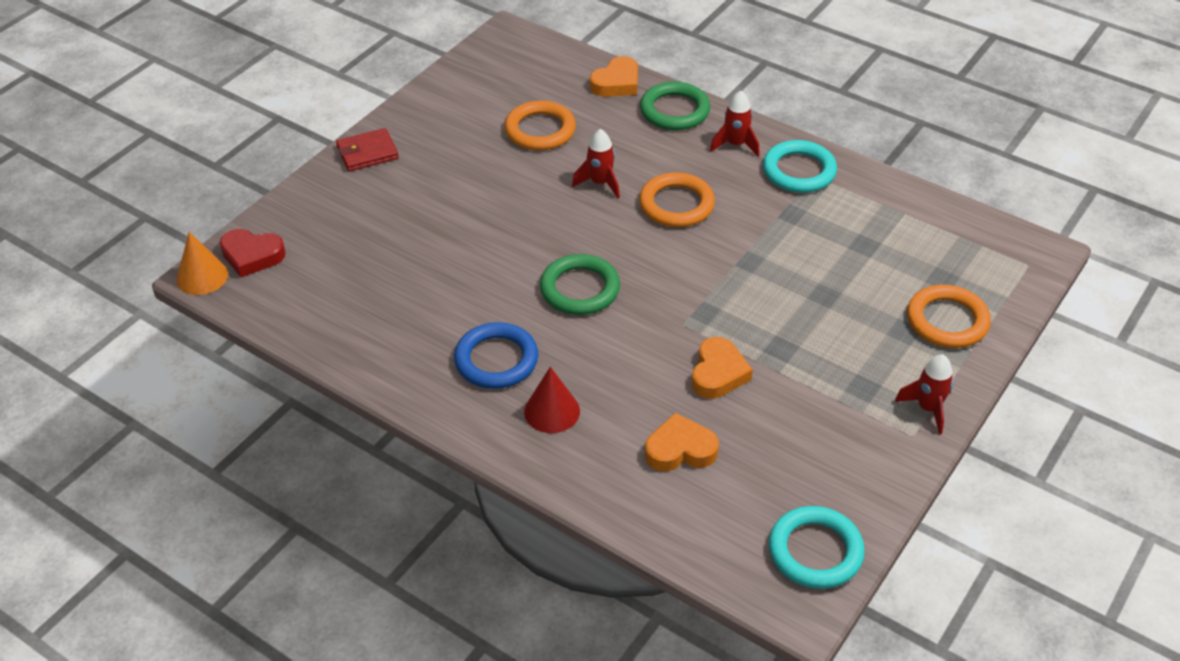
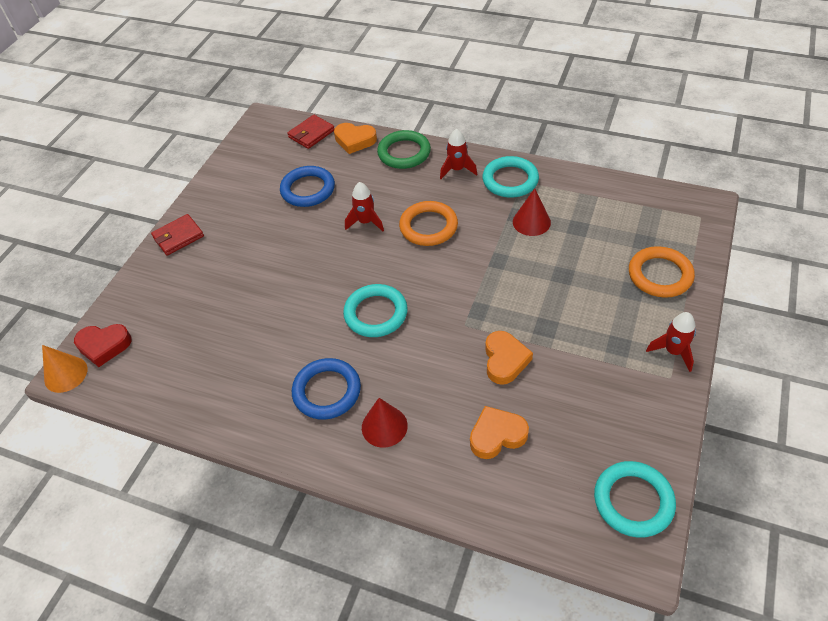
camera: 10 degrees left, 5 degrees up
(540, 130) = (308, 189): orange ring -> blue ring
(564, 64) = (311, 134): none -> red wallet
(580, 289) = (376, 313): green ring -> turquoise ring
(616, 83) = (355, 140): orange heart -> orange heart turned 75 degrees clockwise
(808, 226) = (531, 222): none -> red cone

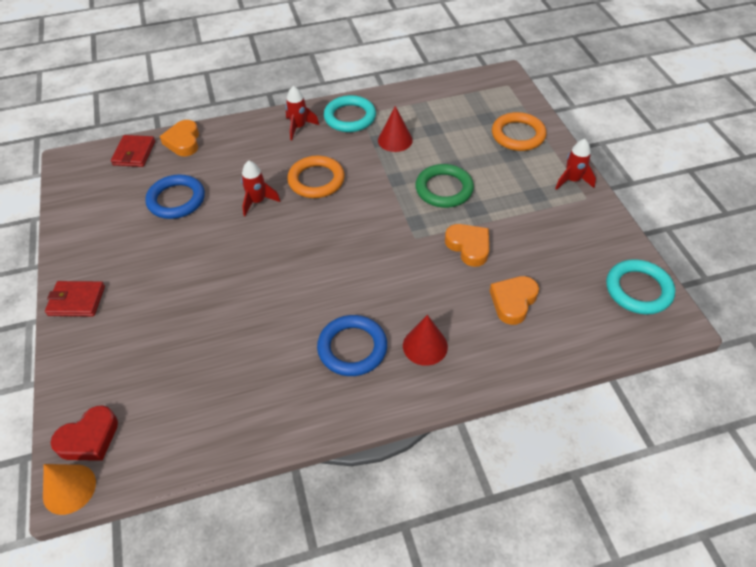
camera: 40 degrees left, 0 degrees up
(178, 237) = (76, 301): red wallet -> red wallet turned 75 degrees clockwise
(355, 140) = (183, 142): orange heart -> orange heart turned 105 degrees clockwise
(376, 313) = (335, 267): turquoise ring -> none
(404, 153) = (239, 133): green ring -> green ring (444, 189)

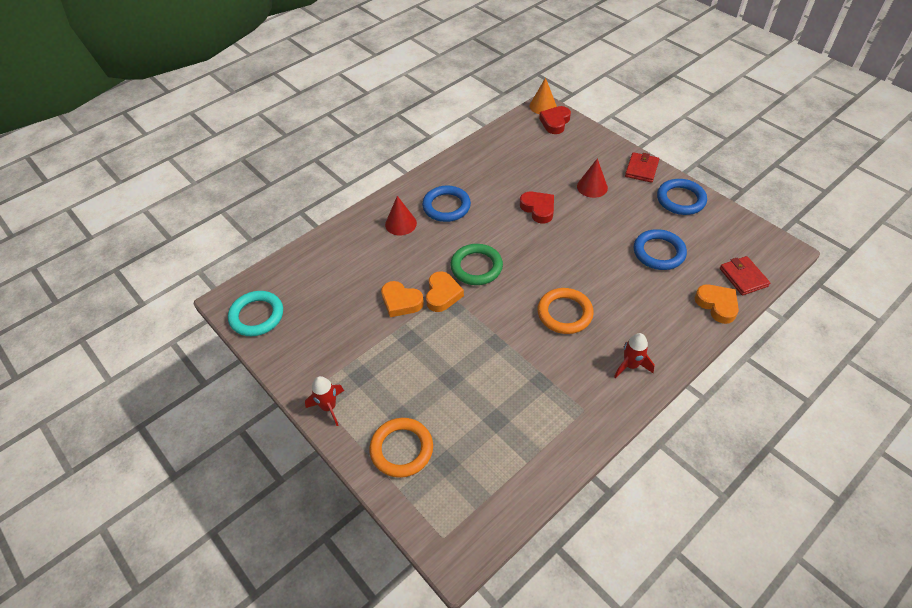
camera: 155 degrees right, 0 degrees up
(76, 301) = (641, 169): red wallet -> red wallet turned 45 degrees counterclockwise
(87, 244) = (680, 199): none -> blue ring
(246, 297) = (538, 209): none -> red heart
(257, 201) = (595, 275): red rocket -> none
(350, 117) = (591, 400): turquoise ring -> none
(395, 140) = (525, 388): red cone -> red cone (592, 187)
(444, 189) = (447, 348): green ring -> green ring (476, 267)
(513, 301) = (351, 272): orange heart -> orange heart (442, 294)

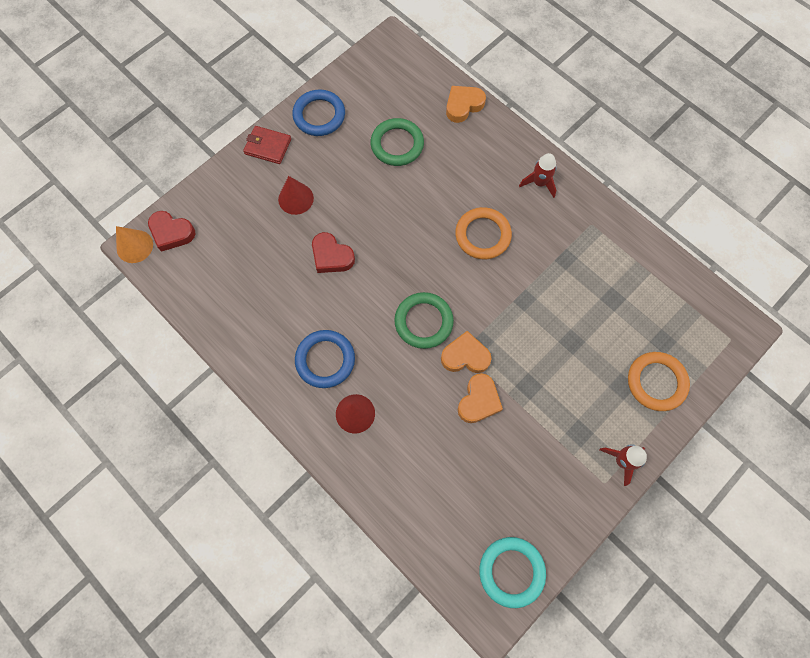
camera: 95 degrees left, 20 degrees up
(538, 209) = (331, 256): red heart -> red heart turned 105 degrees counterclockwise
(658, 252) = (397, 144): blue ring -> green ring
(743, 277) = (428, 79): red wallet -> none

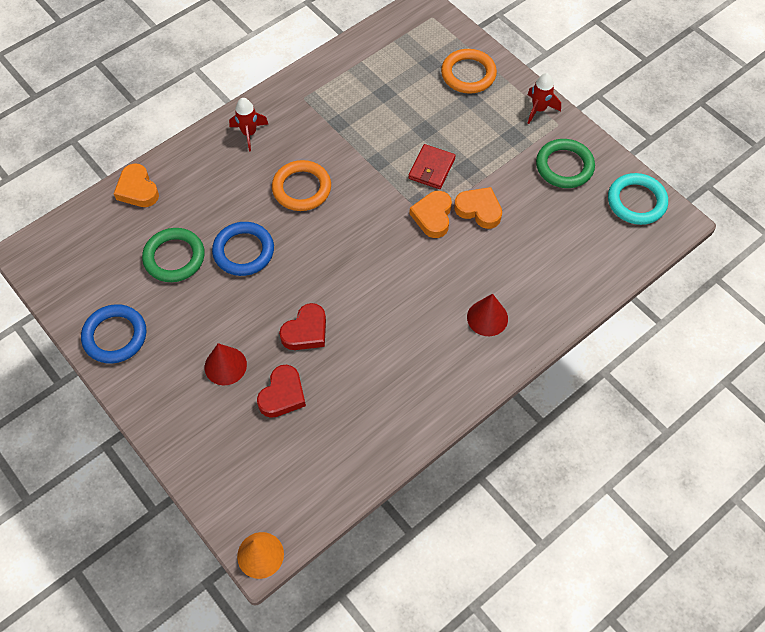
camera: 85 degrees left, 10 degrees down
(171, 233) = (248, 509): red heart -> red heart (282, 395)
(268, 146) = (146, 395): red wallet -> red wallet (431, 168)
(325, 360) = (427, 343): blue ring -> blue ring (243, 251)
(423, 322) = (393, 249): green ring -> green ring (564, 166)

